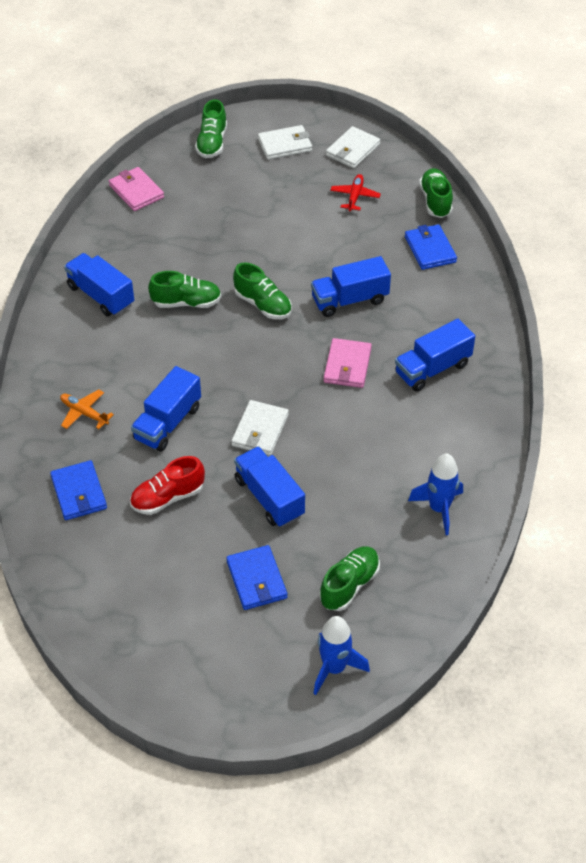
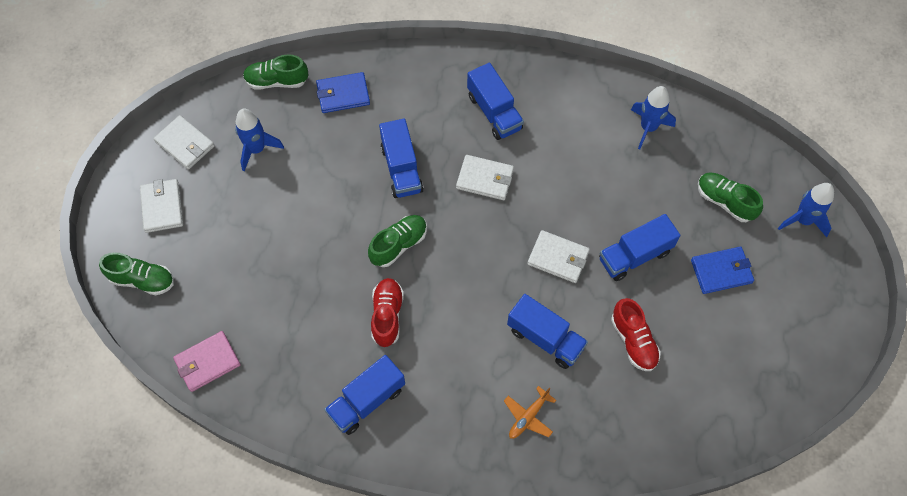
camera: 85 degrees left, 15 degrees up
(79, 493) = (626, 421): blue wallet -> none
(186, 302) = (387, 315): green shoe -> red shoe
(347, 365) = (485, 179): pink wallet -> white wallet
(355, 196) = (257, 149): red plane -> blue rocket

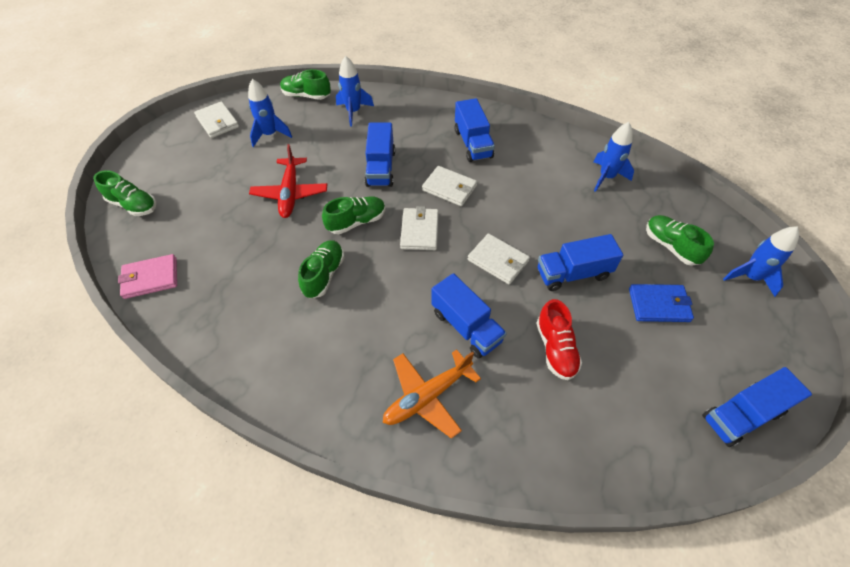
camera: 15 degrees right, 10 degrees down
(162, 207) = (177, 158): white wallet -> white wallet (419, 231)
(313, 225) = (290, 193): none -> red plane
(343, 94) = (353, 112): blue wallet -> blue rocket
(367, 401) = (275, 343): blue truck -> blue truck (742, 415)
(387, 315) = (324, 275): red shoe -> green shoe
(528, 417) = (427, 396): orange plane -> orange plane, size x1.63

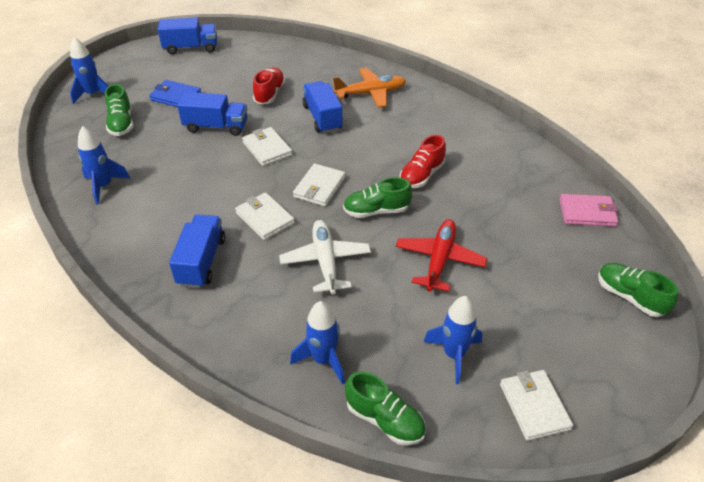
camera: 160 degrees left, 10 degrees down
(324, 275) = (421, 175): green shoe -> red shoe
(381, 168) = (325, 261): blue truck -> white plane

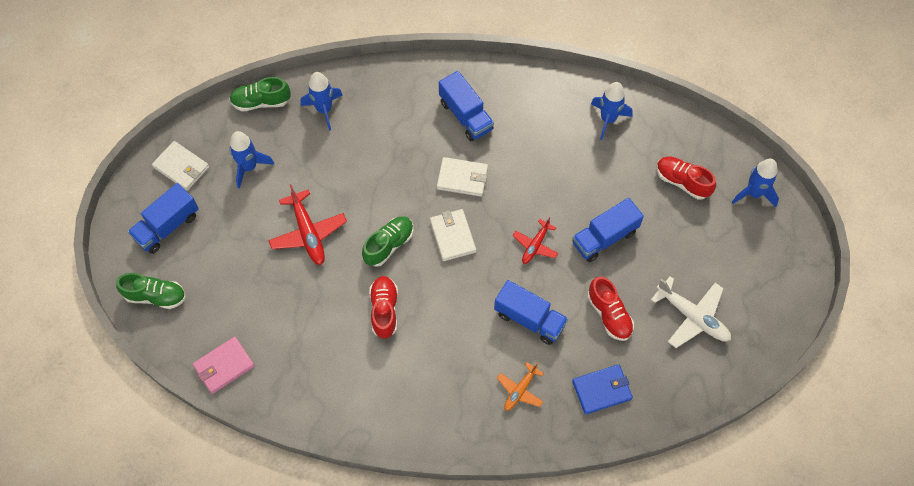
camera: 140 degrees right, 20 degrees up
(121, 123) = (682, 182): green shoe -> red shoe
(176, 97) = (683, 246): blue wallet -> blue wallet (602, 390)
(191, 48) = (763, 323): blue truck -> blue truck (167, 226)
(267, 148) = (535, 245): white wallet -> red plane
(325, 261) = (385, 174): white plane -> white plane (692, 317)
(370, 93) = (520, 390): orange plane -> orange plane, size x0.61

